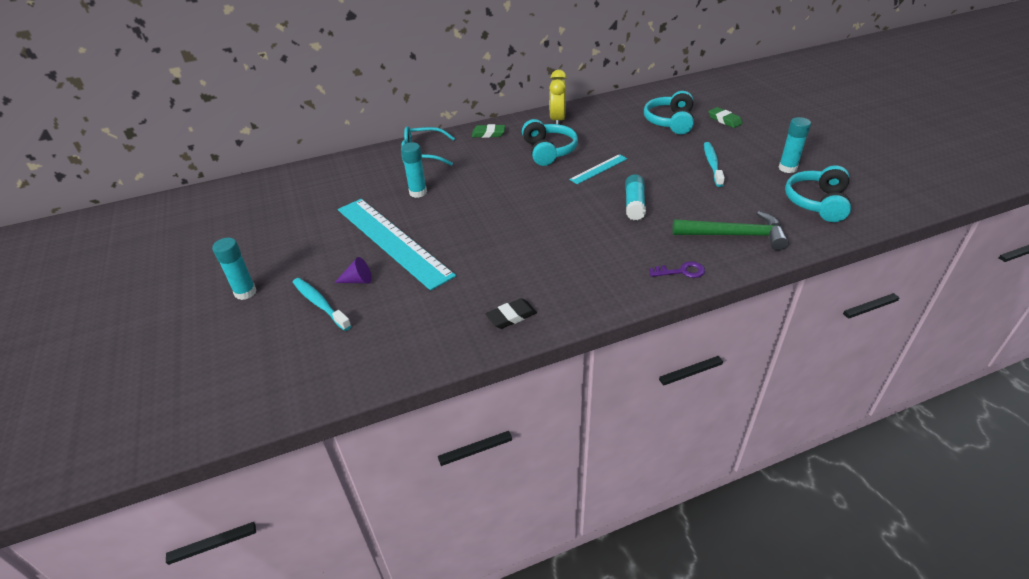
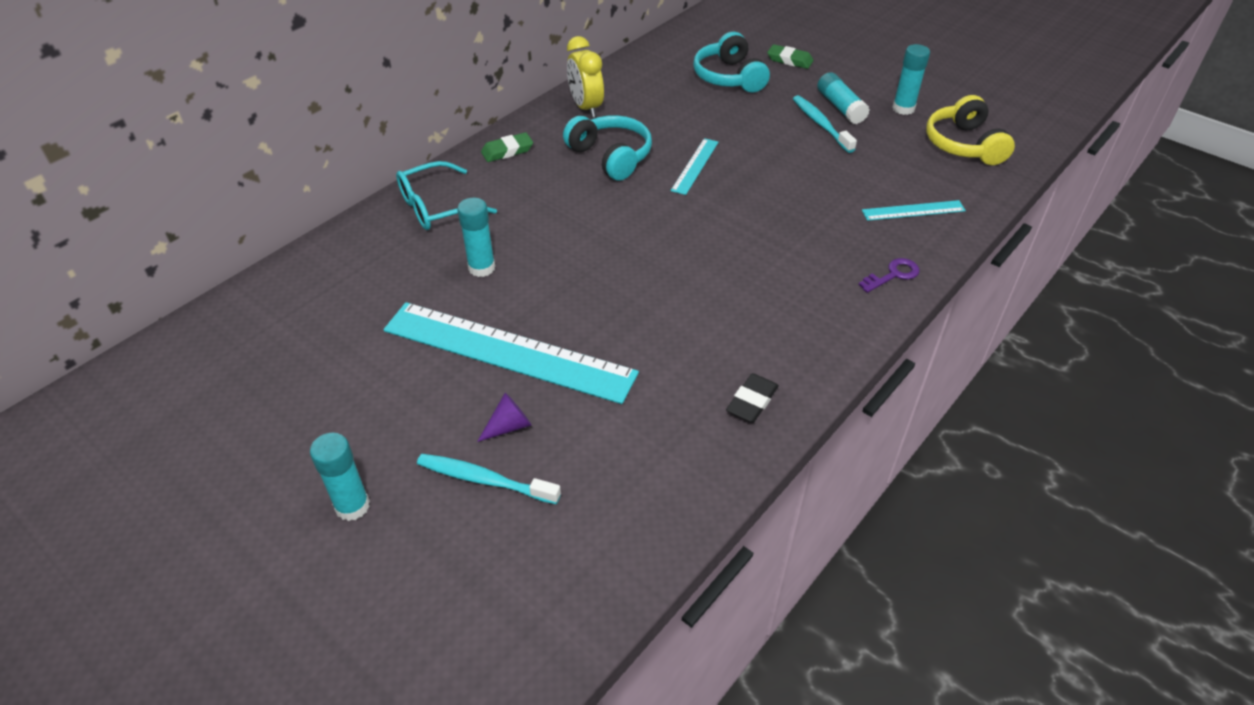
camera: 30 degrees left, 5 degrees up
(634, 204) = (775, 203): turquoise glue stick -> turquoise glue stick (840, 107)
(735, 235) = (913, 210): green hammer -> turquoise ruler
(817, 203) = (964, 145): turquoise headphones -> yellow headphones

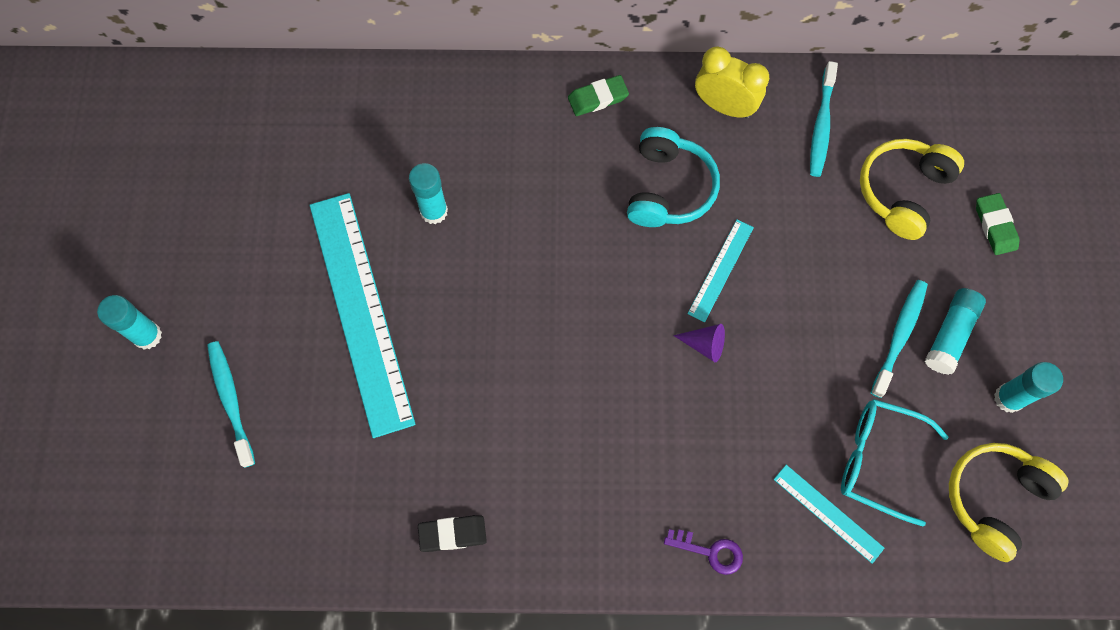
camera: 50 degrees right, 25 degrees up
(436, 207) = (476, 112): turquoise glasses -> turquoise glasses (878, 460)
(507, 151) = (598, 98): green eraser -> green eraser turned 45 degrees counterclockwise
(509, 426) = (290, 375): purple cone -> purple cone (704, 344)
(586, 107) = (724, 106): yellow clock -> yellow clock turned 90 degrees clockwise
(648, 81) = (821, 125): none -> turquoise toothbrush
(695, 166) = (720, 270): turquoise ruler -> turquoise ruler turned 45 degrees counterclockwise
(729, 77) = (903, 192): turquoise headphones -> yellow headphones

